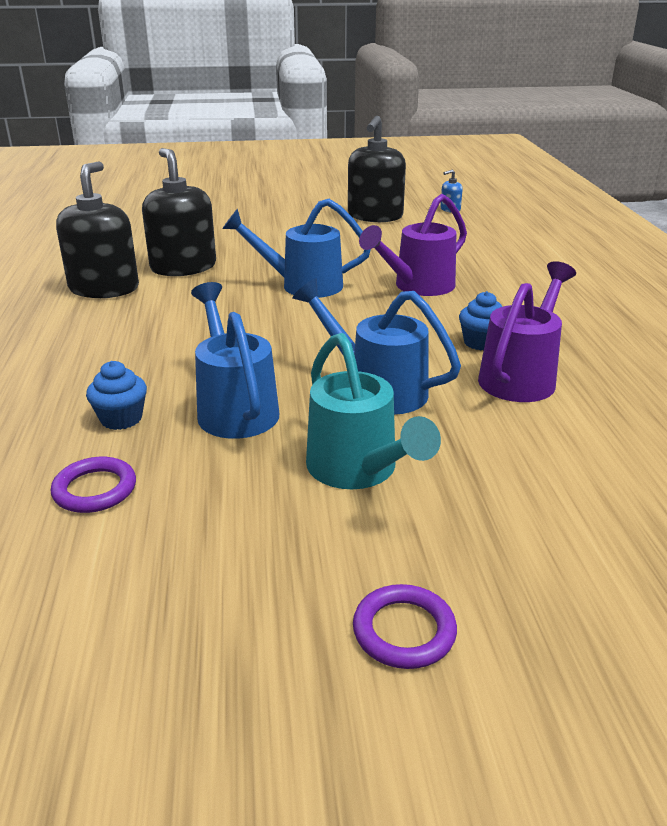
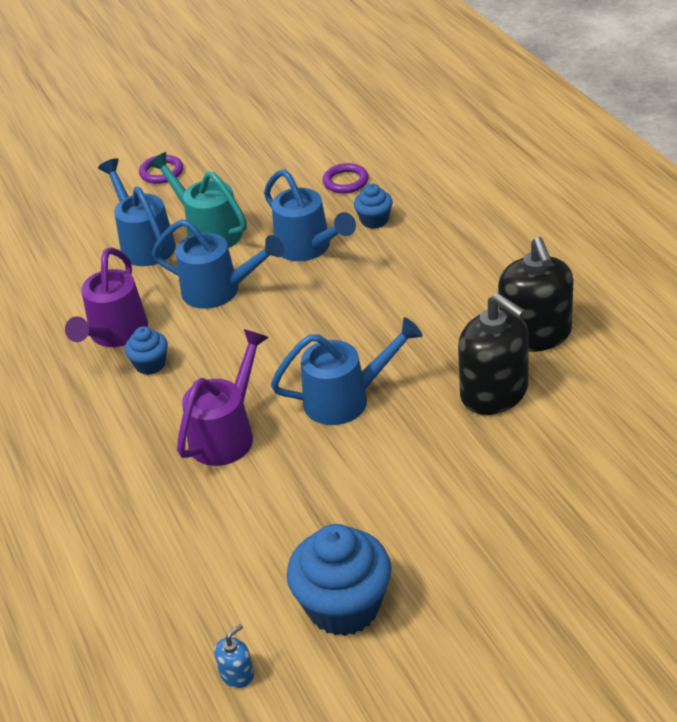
camera: 165 degrees right, 10 degrees up
(375, 216) = (343, 607): black soap dispenser -> blue cupcake
(467, 479) = (144, 244): none -> blue watering can

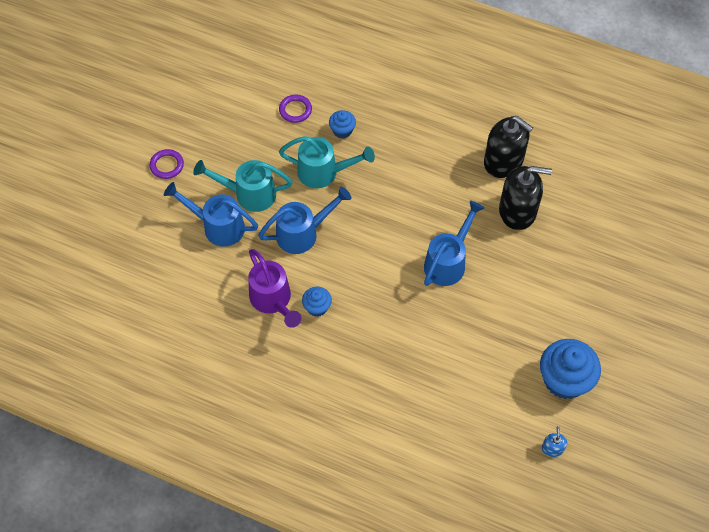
camera: 45 degrees left, 20 degrees up
(227, 434) = (408, 323): purple watering can -> none
(308, 248) = (324, 172): blue watering can -> turquoise watering can

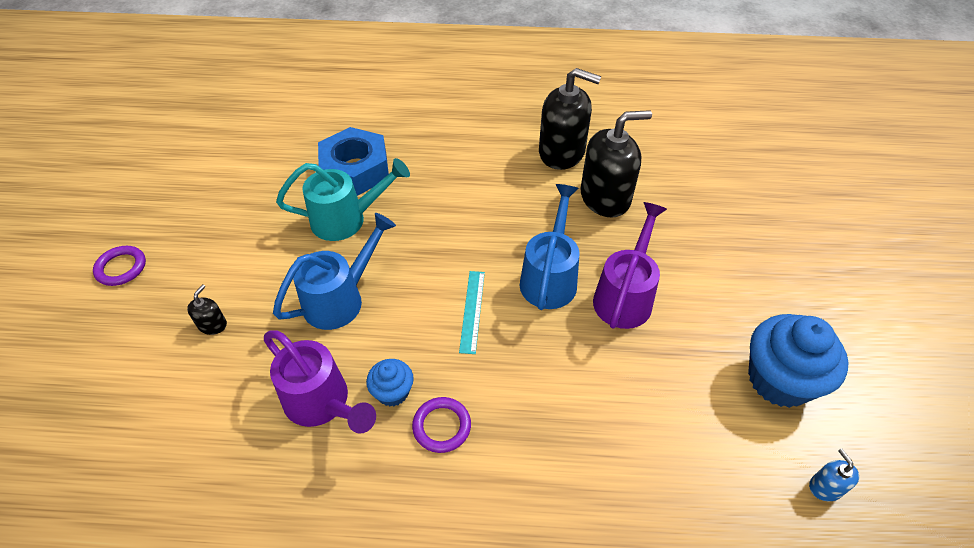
camera: 20 degrees left, 10 degrees down
(218, 226) = (212, 325): blue watering can -> black soap dispenser
(249, 194) = (250, 271): turquoise watering can -> none
(295, 110) = (288, 163): purple ring -> purple ring (442, 426)
(342, 130) = (355, 169): blue cupcake -> blue nut
(386, 269) = (472, 311): none -> turquoise ruler
(493, 292) = (625, 296): none -> purple watering can

